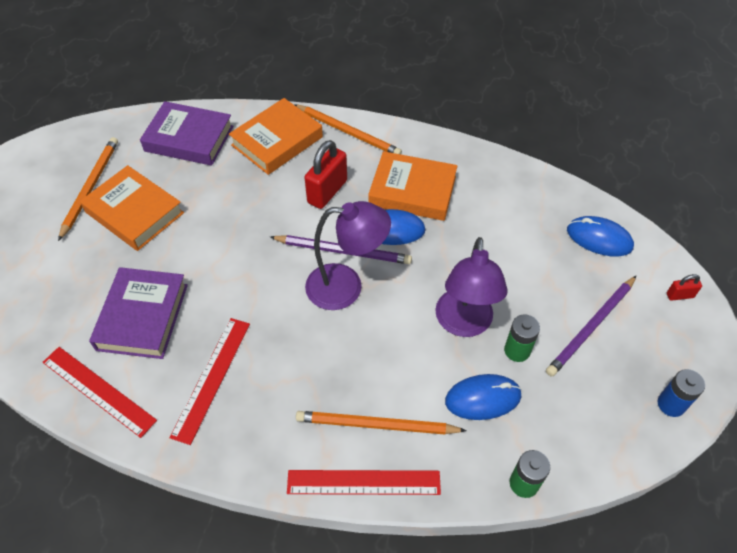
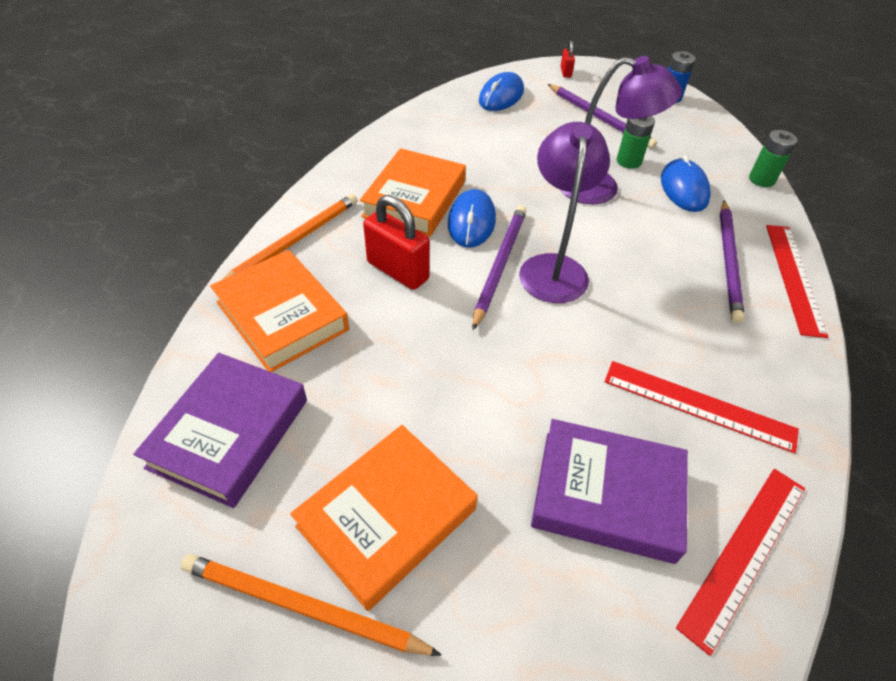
camera: 85 degrees left, 5 degrees down
(376, 425) = (728, 262): orange pencil -> purple pencil

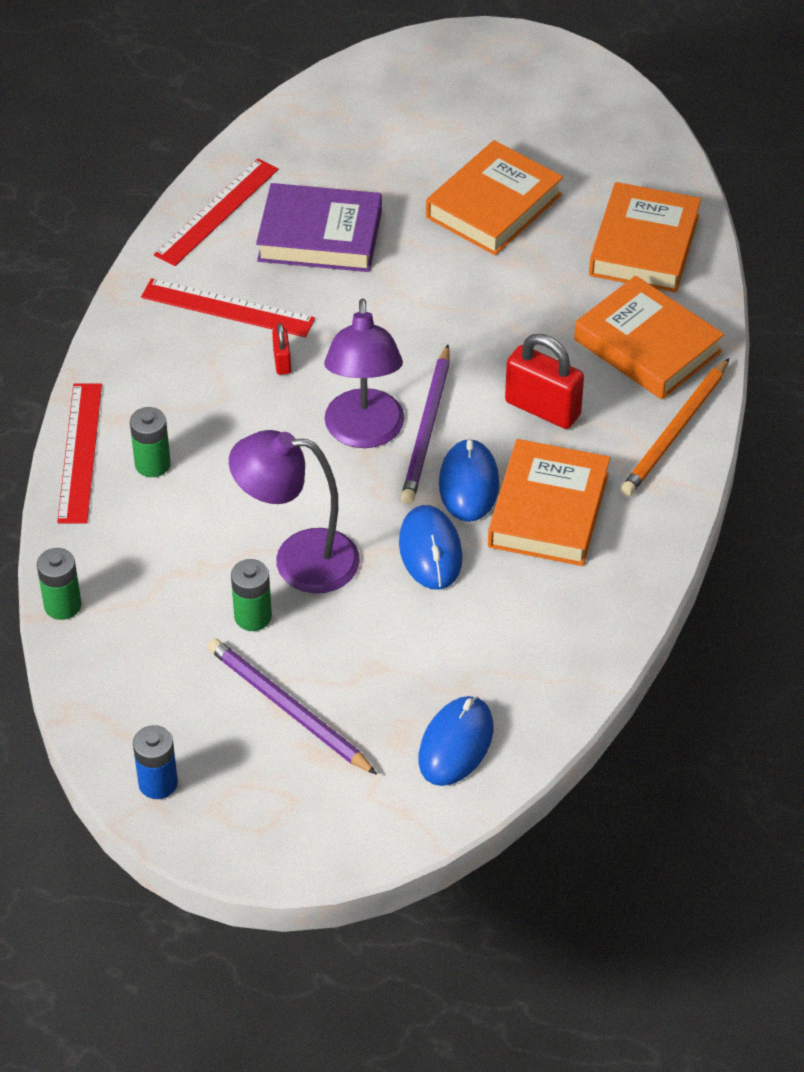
camera: 175 degrees right, 0 degrees up
(229, 433) = (644, 245): purple book -> orange book
(302, 606) = (538, 156): orange pencil -> none
(565, 72) = (342, 833): red padlock -> red padlock (282, 362)
(684, 189) = (181, 573): blue mouse -> blue mouse (430, 551)
(728, 262) = (152, 464): purple pencil -> green battery

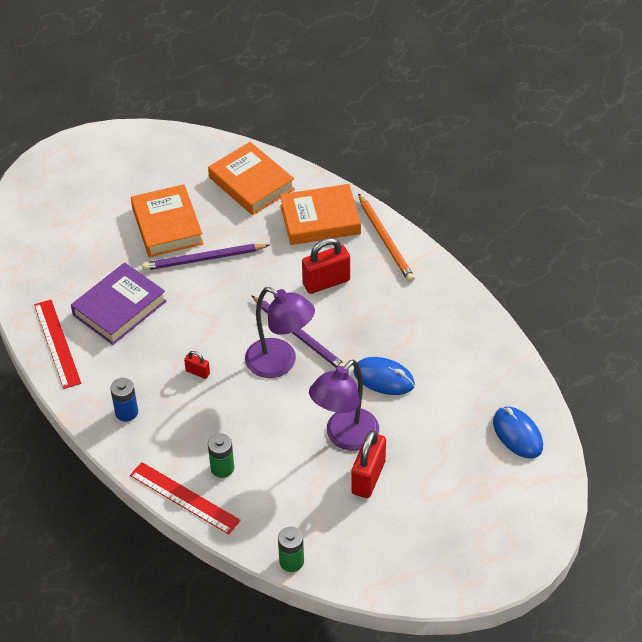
camera: 55 degrees left, 0 degrees up
(158, 783) = (450, 577): blue battery -> blue battery (126, 412)
(227, 308) = (135, 376): red ruler -> none
(253, 616) = (368, 477): green battery -> red padlock
(288, 708) = (442, 493): purple pencil -> purple pencil (203, 259)
(468, 484) = (352, 339): blue mouse -> none
(548, 510) = (396, 316): orange book -> none

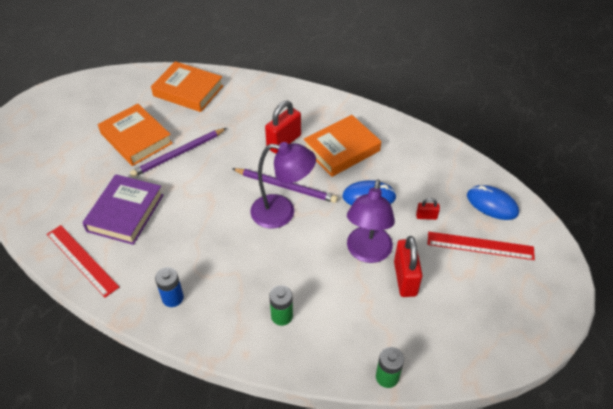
camera: 25 degrees left, 0 degrees up
(184, 498) = (262, 356): red ruler -> red ruler (480, 246)
(197, 372) = (218, 242): red padlock -> red padlock (426, 216)
(320, 219) = (254, 100): orange book -> orange book (341, 149)
(385, 240) = (310, 100): orange pencil -> none

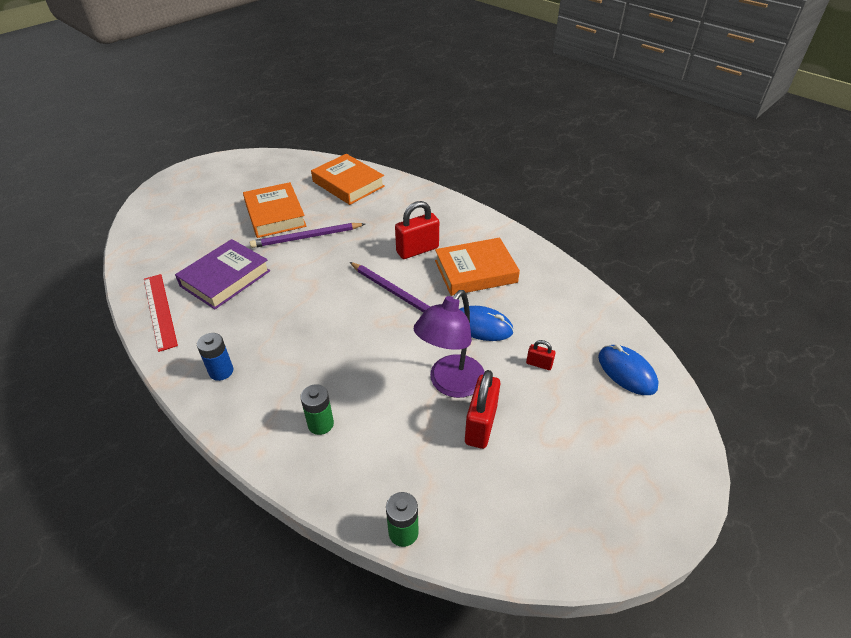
camera: 20 degrees right, 5 degrees down
(282, 212) = (379, 318): purple lamp -> none
(480, 246) = (591, 414): red ruler -> none

